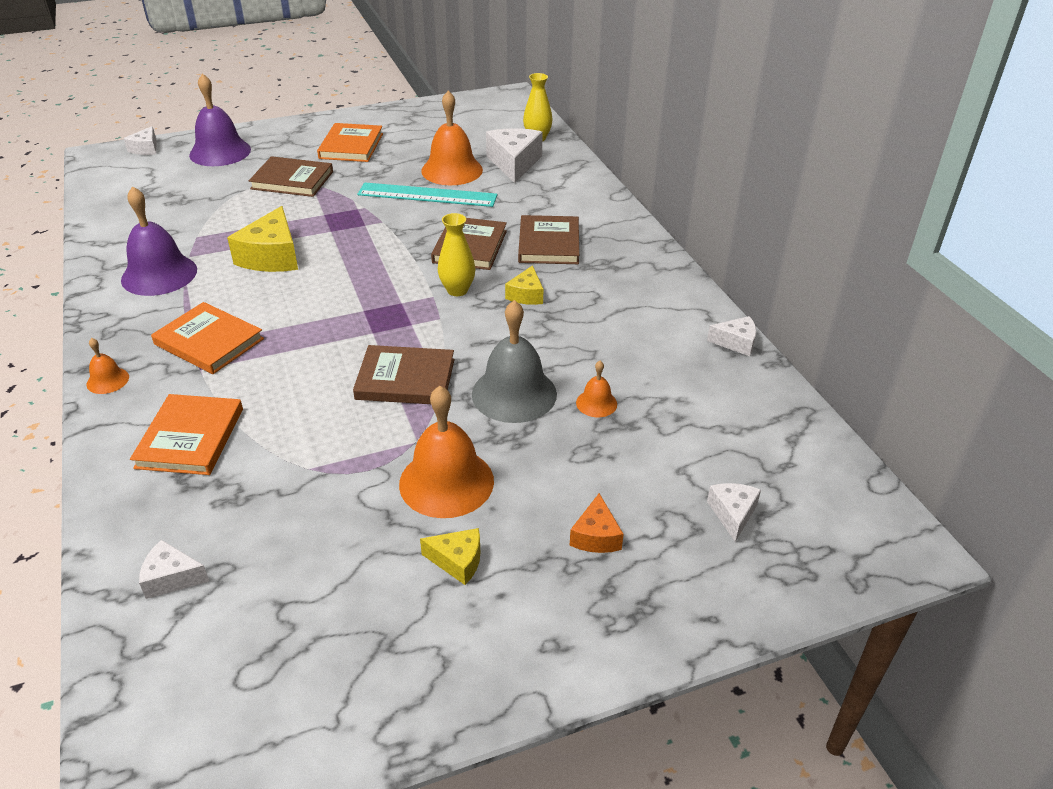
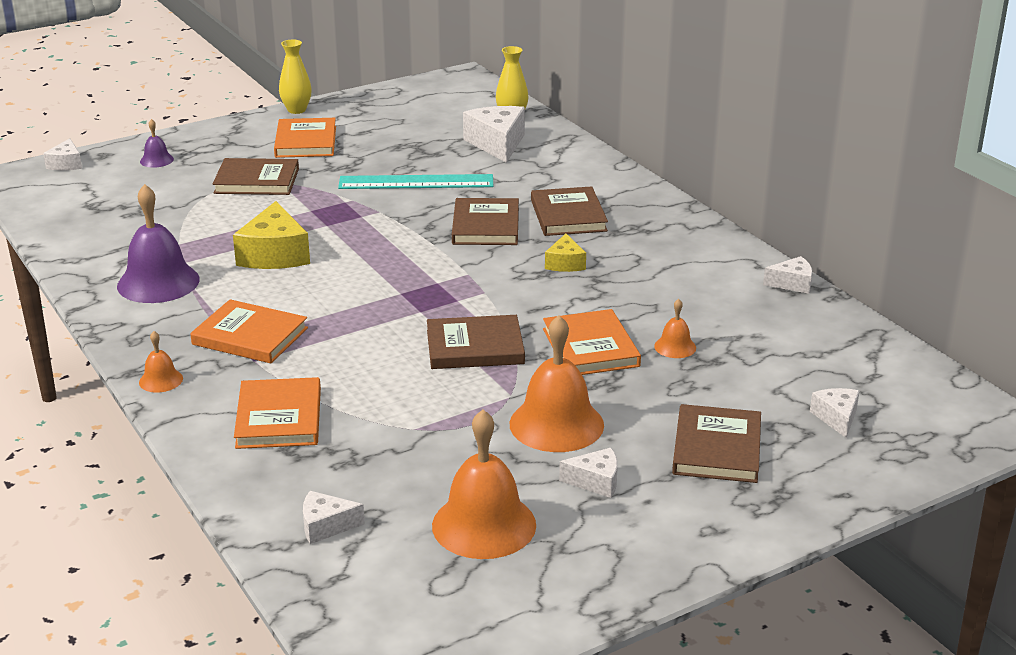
camera: 10 degrees left, 10 degrees down
(220, 152) = (156, 160): purple bell -> purple bell, size x0.48
(452, 170) = (431, 156): orange bell -> orange bell (484, 525)
(457, 290) = (491, 266): yellow vase -> yellow vase (296, 110)
(457, 561) = (596, 481): yellow cheese -> white cheese
(514, 394) = (590, 347): grey bell -> orange book
(596, 536) = (717, 448): orange cheese -> brown book

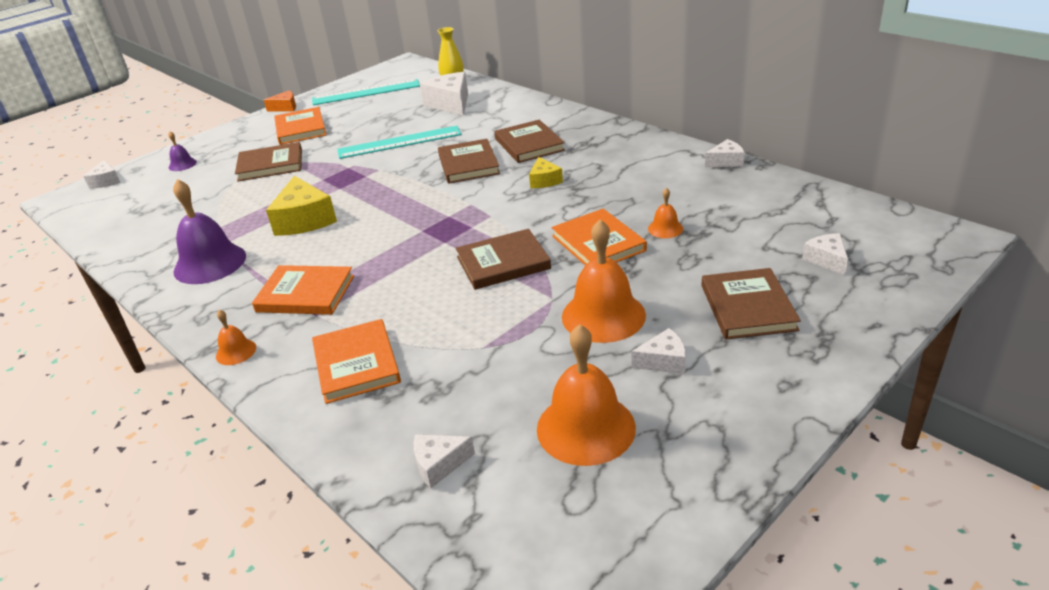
camera: 10 degrees left, 5 degrees up
(296, 110) = (285, 108): yellow vase -> orange cheese
(400, 108) = (366, 92): none -> turquoise ruler

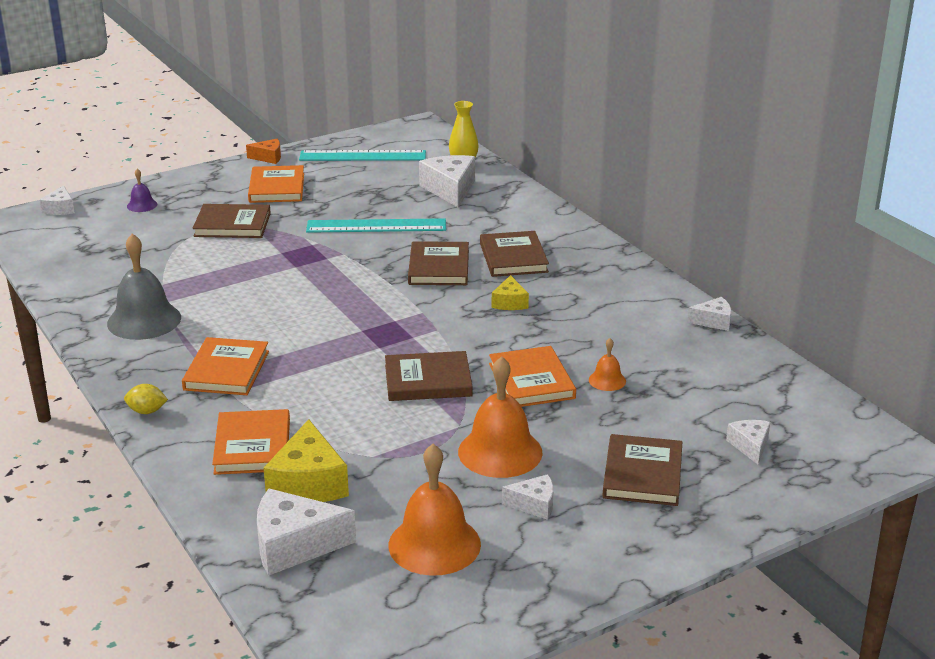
camera: 10 degrees right, 5 degrees down
(210, 263) = (144, 320): purple bell -> grey bell
(236, 352) = (147, 411): orange bell -> yellow lemon
(304, 220) = (248, 294): yellow cheese -> yellow cheese (308, 483)
(305, 294) = (227, 370): orange book -> orange book turned 75 degrees clockwise
(439, 464) = (294, 545): white cheese -> white cheese, size x1.81

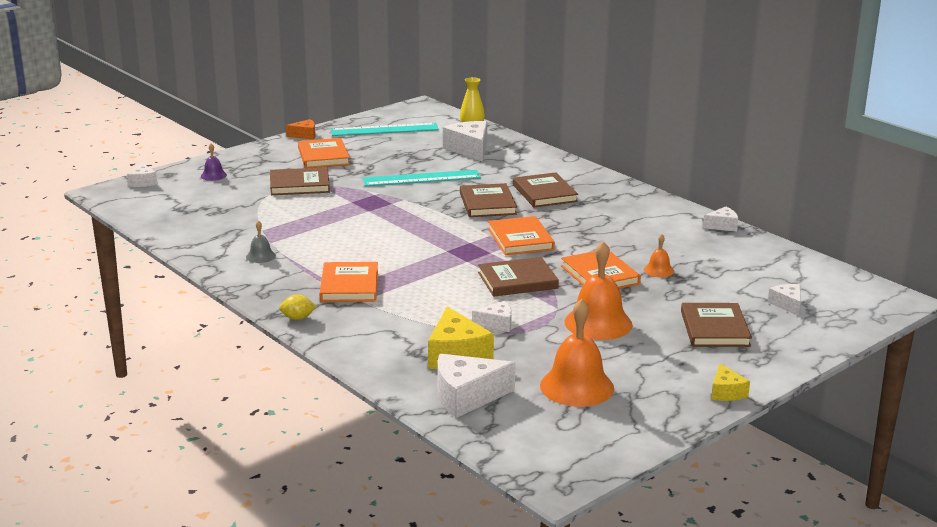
camera: 10 degrees left, 5 degrees down
(144, 320) = (260, 256): grey bell -> grey bell, size x0.48
(252, 446) = (398, 335): orange book -> orange book (520, 239)
(510, 302) = (557, 224): yellow cheese -> yellow cheese (726, 392)
(534, 505) = (641, 355): white cheese -> white cheese (497, 324)

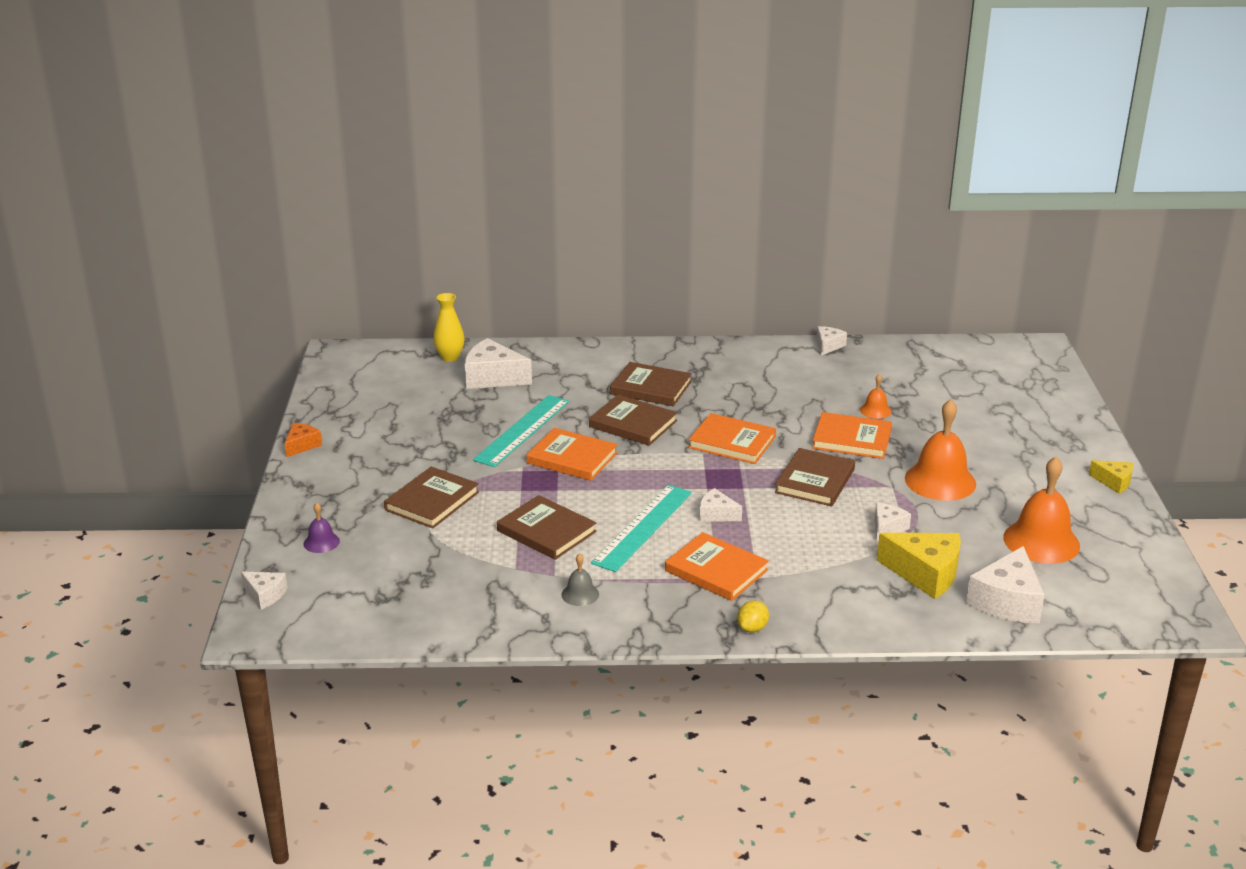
camera: 50 degrees left, 5 degrees up
(323, 156) = (379, 458): orange book -> orange book (572, 458)
(384, 130) = (366, 397): turquoise ruler -> turquoise ruler (642, 527)
(715, 329) = (1006, 437): brown book -> brown book (546, 531)
(787, 304) = (999, 389): white cheese -> white cheese (716, 514)

